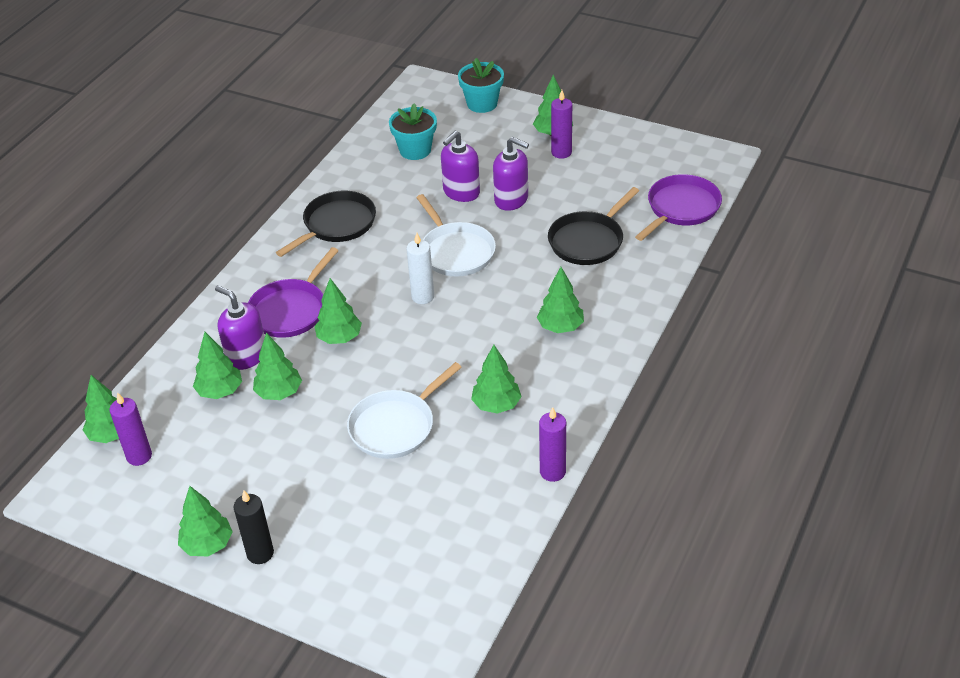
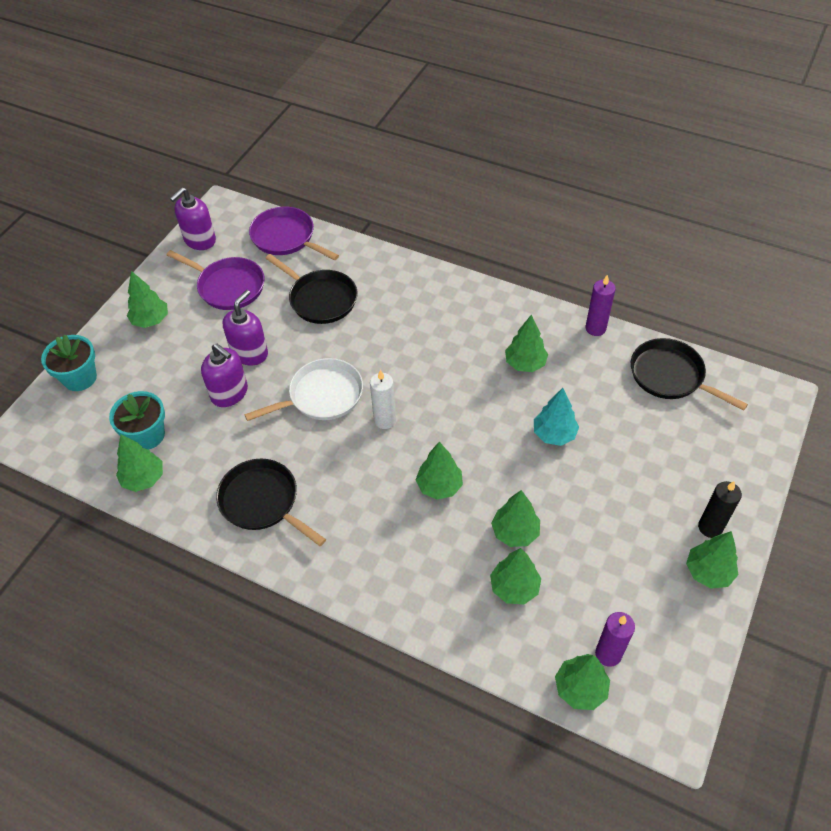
camera: 90 degrees left, 10 degrees up
(246, 356) = (463, 569): purple soap dispenser -> purple soap dispenser (200, 240)
(290, 310) = (397, 534): purple pan -> purple pan (228, 286)
(395, 426) = (554, 434): white pan -> turquoise tree
(475, 539) = (670, 376): none -> black pan
(560, 327) = (431, 320): green tree -> green tree (144, 479)
(561, 152) = (184, 315): purple candle -> none

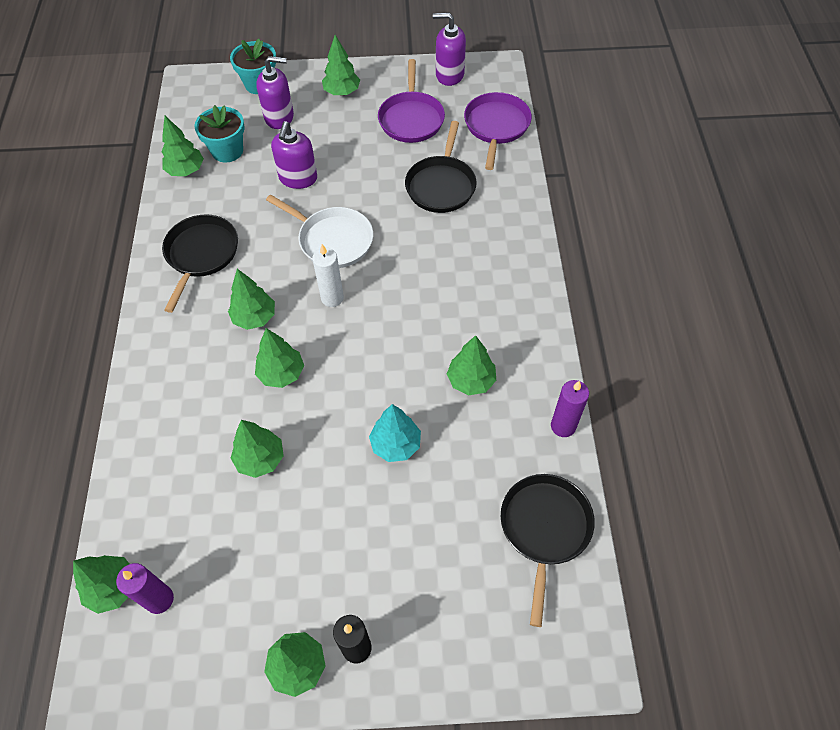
camera: 60 degrees right, 5 degrees up
(250, 353) = (348, 169): purple soap dispenser -> purple soap dispenser (279, 117)
(514, 587) = (199, 484): green tree -> green tree (254, 318)

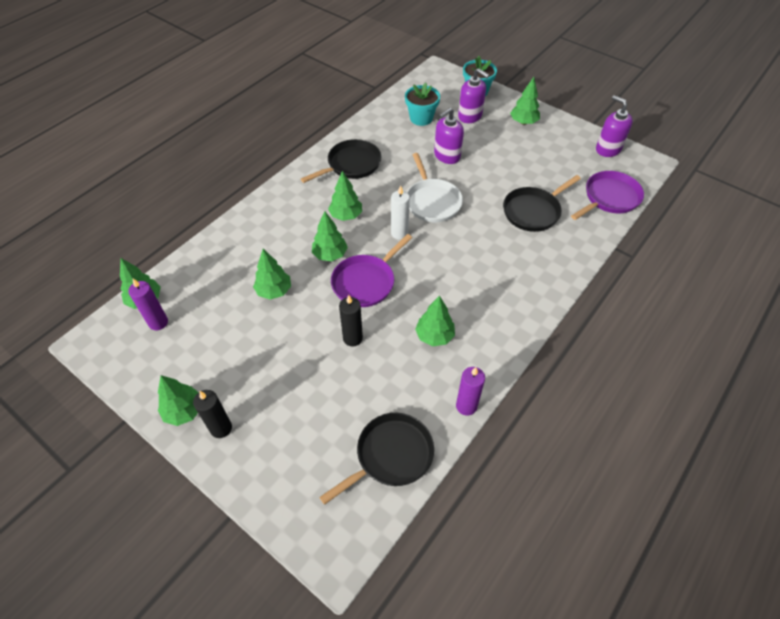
camera: 40 degrees right, 5 degrees down
(186, 171) = (387, 116): green tree -> none
(395, 444) = (352, 338): turquoise tree -> black candle
(411, 119) = (553, 161): purple pan -> purple pan (366, 282)

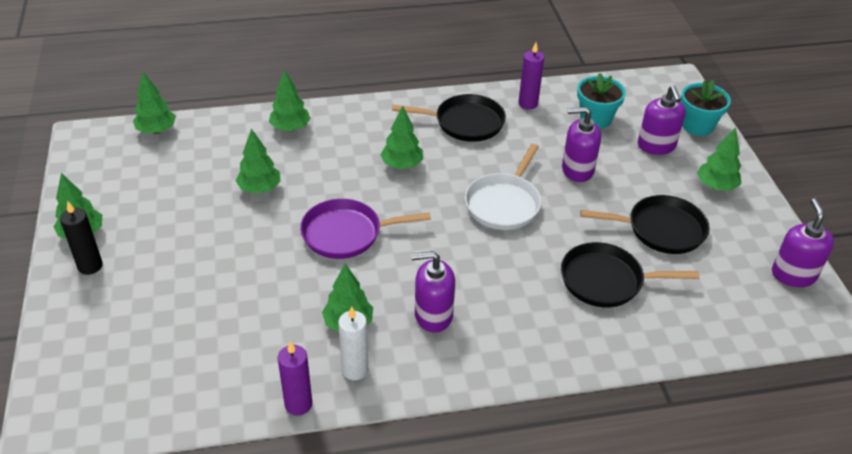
camera: 40 degrees right, 10 degrees down
(158, 322) = (145, 154): purple candle -> purple candle (528, 103)
(330, 254) = (344, 189): green tree -> green tree (290, 128)
(352, 338) = (274, 272): black candle -> none
(391, 455) = (183, 391): black pan -> black pan (661, 229)
(399, 233) = (433, 211): white candle -> white candle (355, 370)
(473, 295) = (433, 315): none -> purple soap dispenser
(609, 198) = (723, 325): purple pan -> none

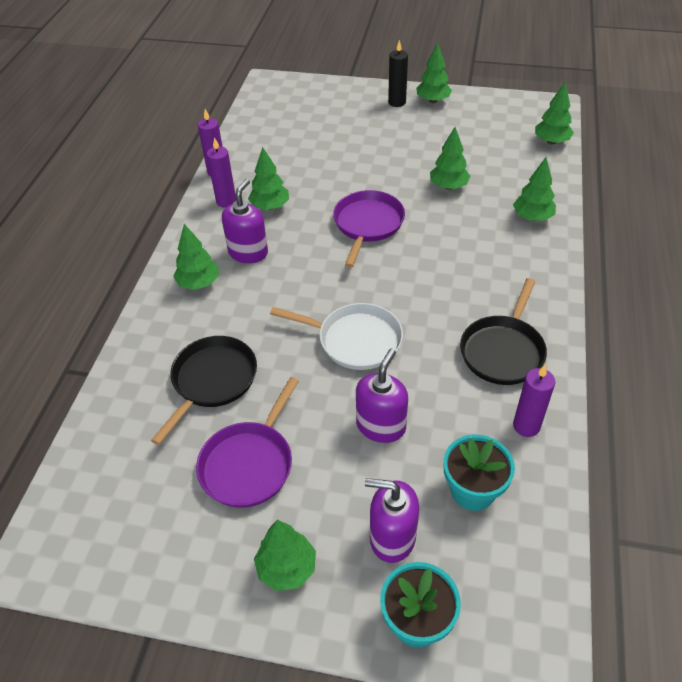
camera: 115 degrees right, 5 degrees up
(355, 370) = (226, 201): white candle -> purple candle
(402, 165) = (447, 280): green tree -> green tree (199, 283)
(504, 203) = (355, 340): white pan -> white pan turned 150 degrees clockwise
(661, 229) = (249, 464): black pan -> purple pan
(793, 274) = (110, 565): purple soap dispenser -> none

